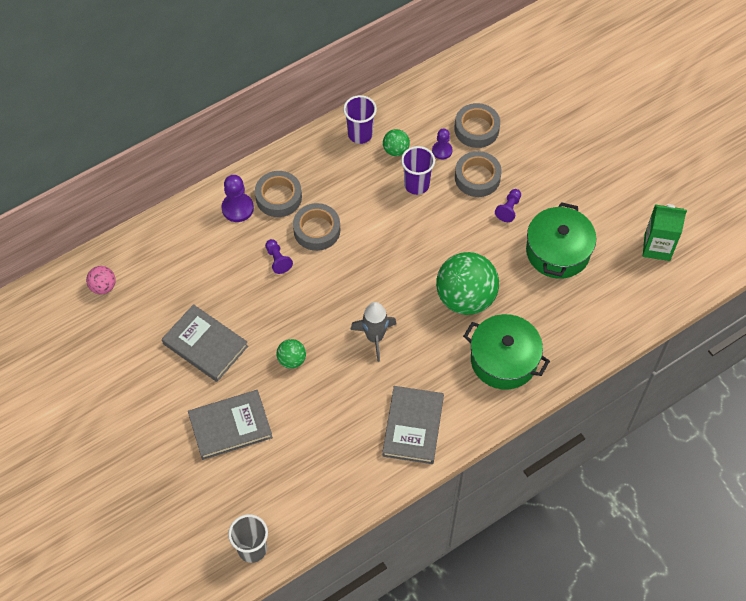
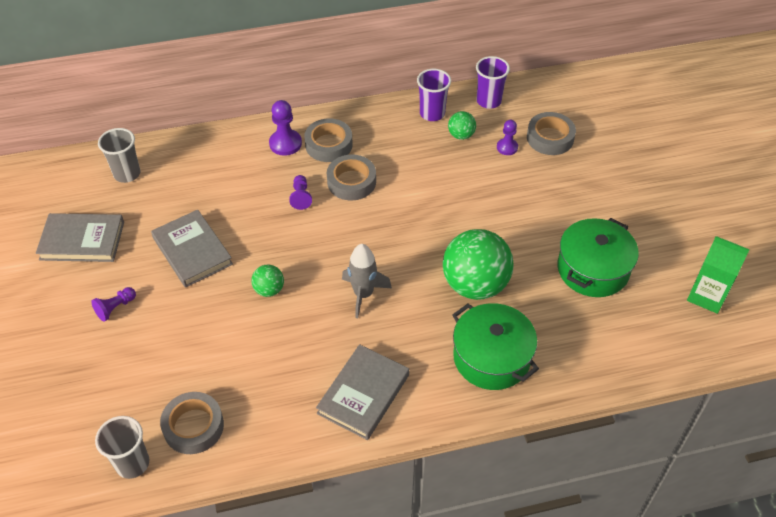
camera: 20 degrees right, 10 degrees down
(103, 287) = (127, 174): pink ball -> grey cup
(230, 426) = (176, 333): grey book -> grey book (82, 241)
(416, 185) = (468, 169): purple cup -> purple cup (488, 101)
(477, 177) = (533, 179): grey tape -> grey tape (193, 426)
(508, 209) = (555, 216): purple pawn -> purple pawn (115, 308)

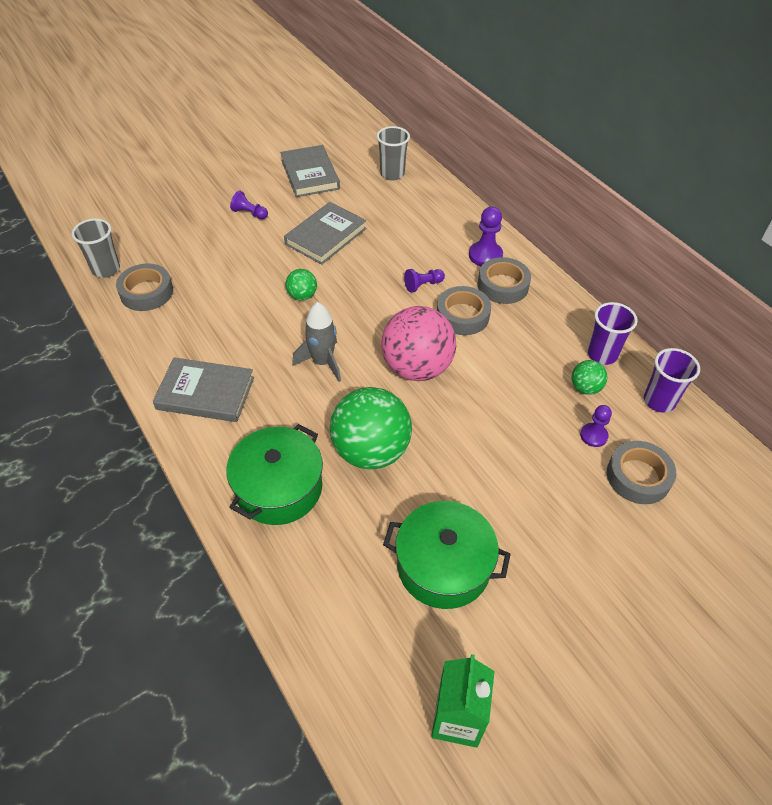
camera: 70 degrees right, 0 degrees up
(398, 230) = (417, 368): none -> pink ball

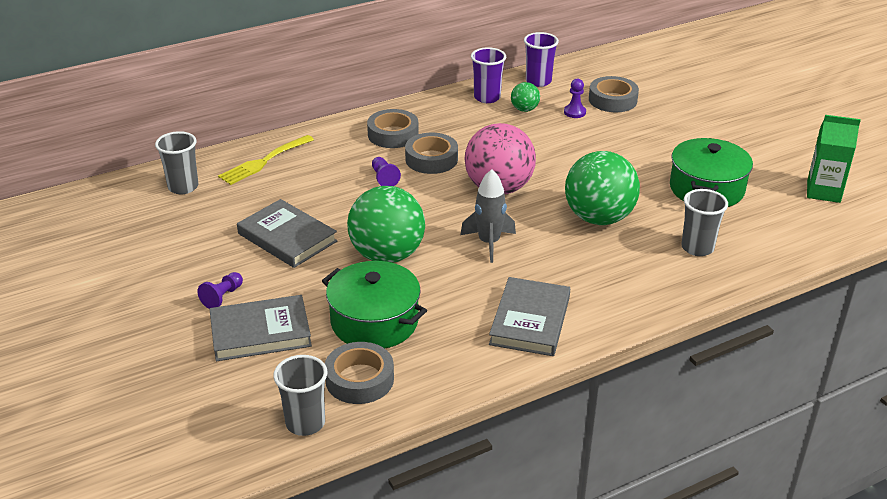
camera: 85 degrees left, 15 degrees down
(279, 488) = (645, 270): green pot -> green pot (374, 322)
(302, 296) = (387, 255): green ball -> green ball, size x2.16
(310, 174) = (157, 248): grey book -> grey book (260, 332)
(319, 542) = (697, 248): none -> grey cup
(438, 210) = (264, 161): none -> yellow fork
(485, 255) = (346, 140): purple pawn -> none

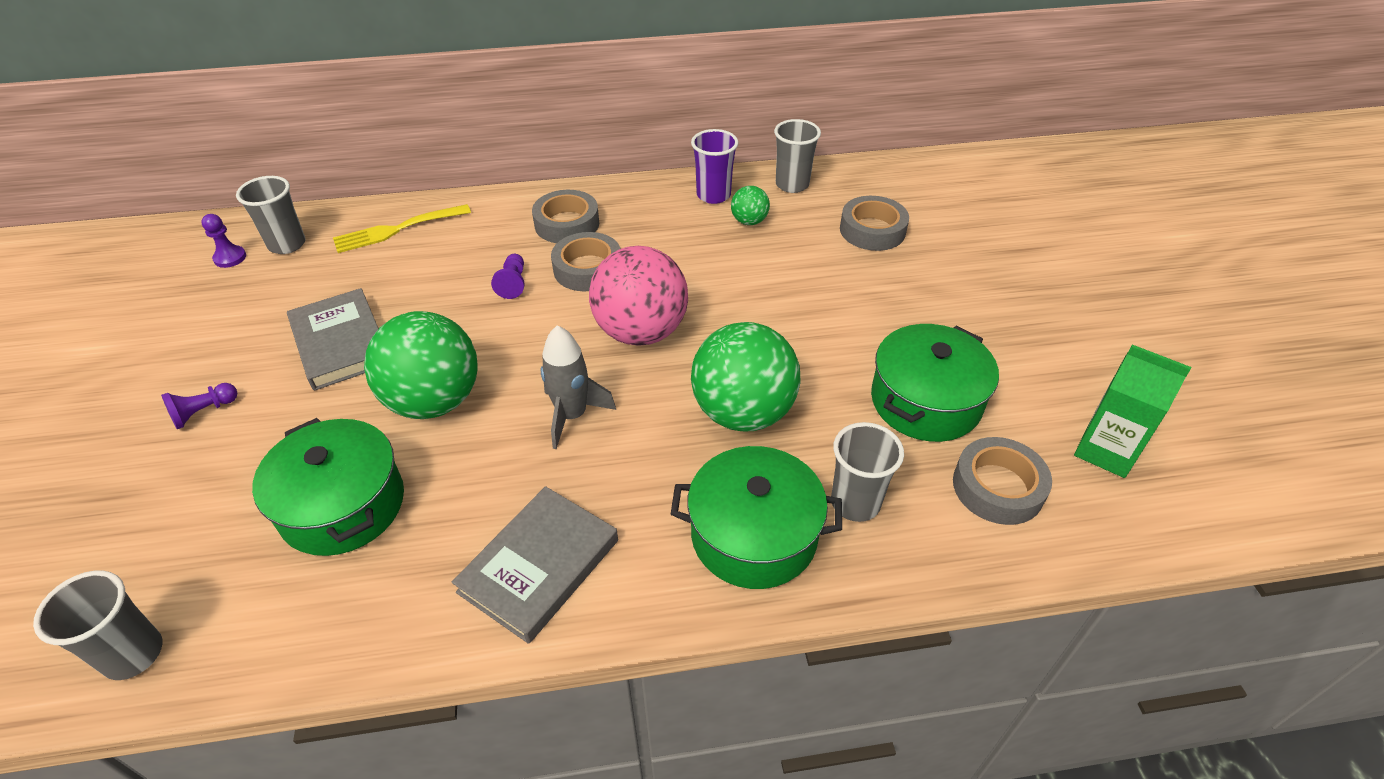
camera: 20 degrees right, 10 degrees up
(260, 332) = (201, 481): grey book -> none
(359, 379) = (253, 599): grey tape -> grey tape (997, 487)
(538, 81) = (792, 184): purple cup -> grey cup
(574, 112) = (811, 238): purple pawn -> purple pawn (230, 258)
(648, 276) = (754, 535): none -> green pot

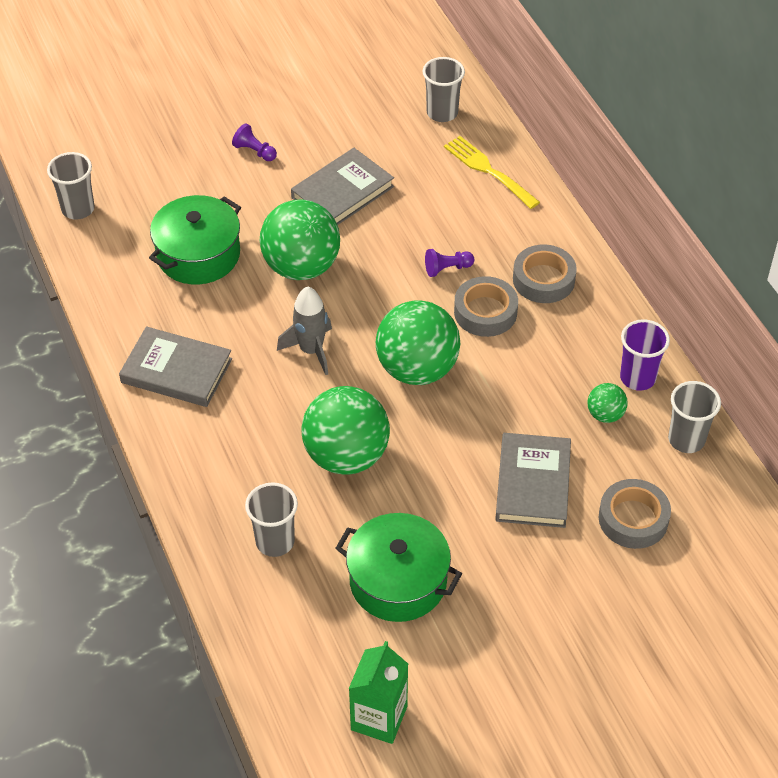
camera: 75 degrees right, 5 degrees up
(230, 258) = (413, 88): purple pawn -> none
(641, 332) = (417, 369): pink ball -> green ball
(754, 535) = (230, 483): green pot -> none
(818, 281) = (533, 483): none -> grey book
(997, 487) = (316, 636): grey tape -> none

